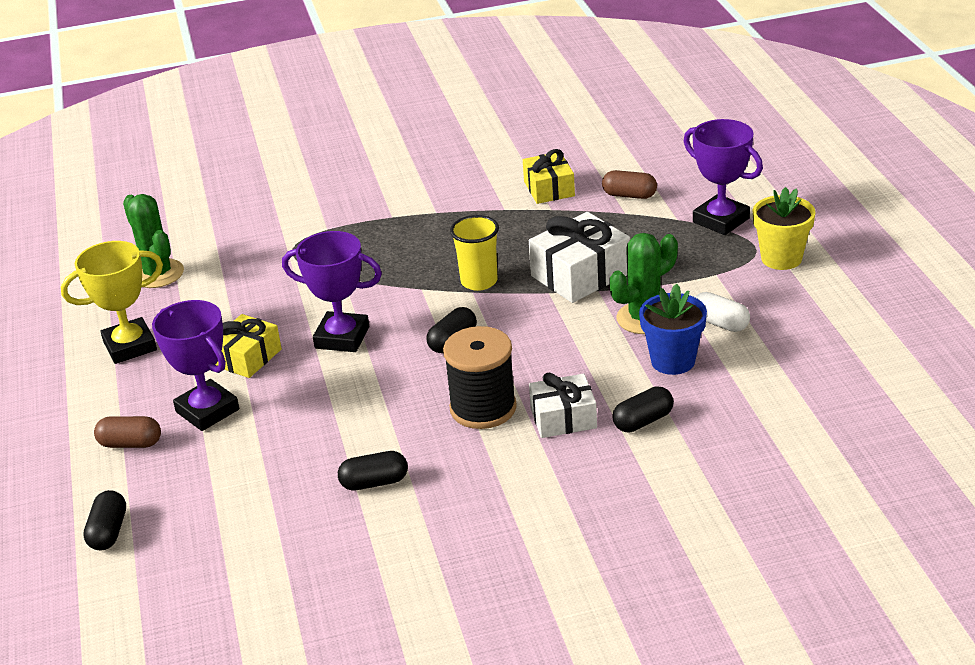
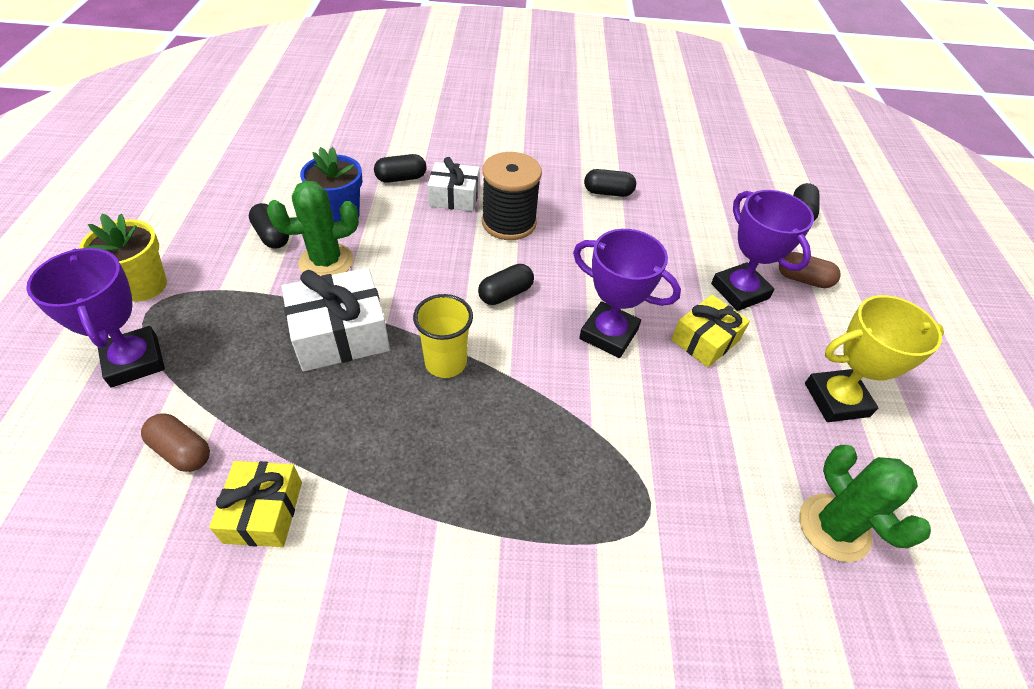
camera: 170 degrees left, 15 degrees up
(720, 323) = (272, 236): white capsule -> black capsule

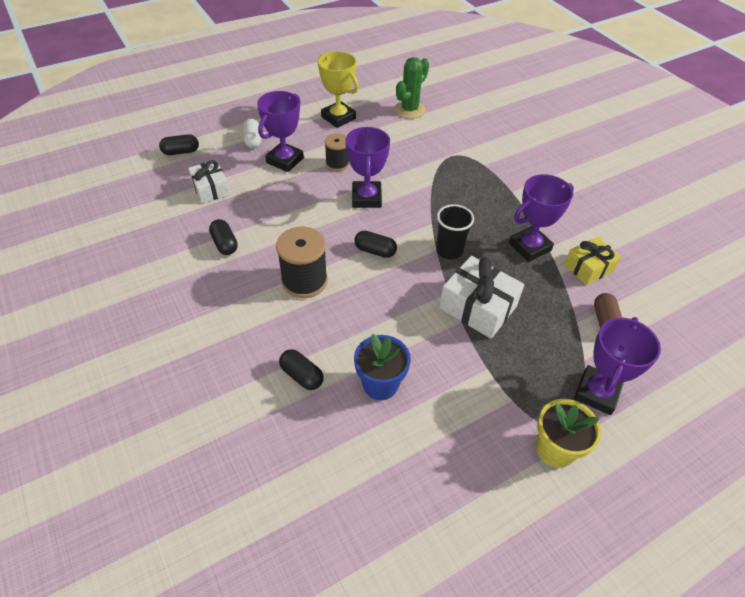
camera: 120 degrees left, 0 degrees up
(272, 236) = (440, 411): black capsule -> none
(326, 262) = (432, 357): green cactus -> none
(370, 462) = (529, 247): none -> purple trophy
(445, 363) = (449, 251): yellow cup -> black cup
(454, 197) = (299, 326): white gift -> white gift (211, 189)
(705, 340) = (337, 163): yellow gift -> black spool
(803, 279) = (253, 140): brown capsule -> white capsule

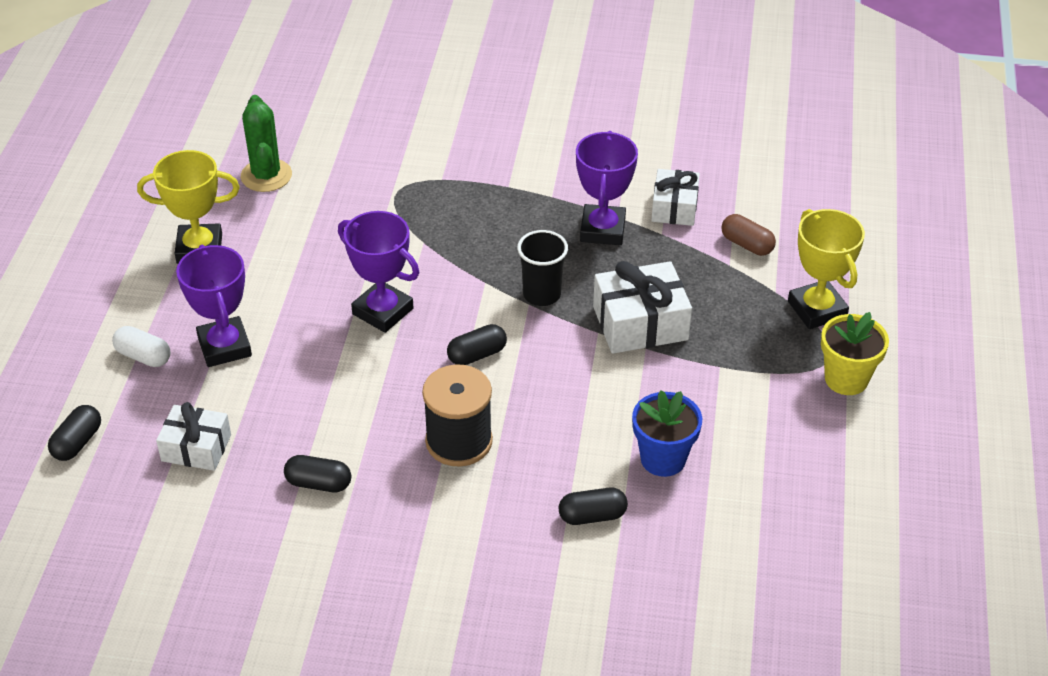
camera: 50 degrees left, 5 degrees down
(337, 163) = (290, 301): black spool -> none
(588, 268) = (674, 207): yellow gift -> white gift
(596, 393) = (817, 309): purple trophy -> yellow trophy

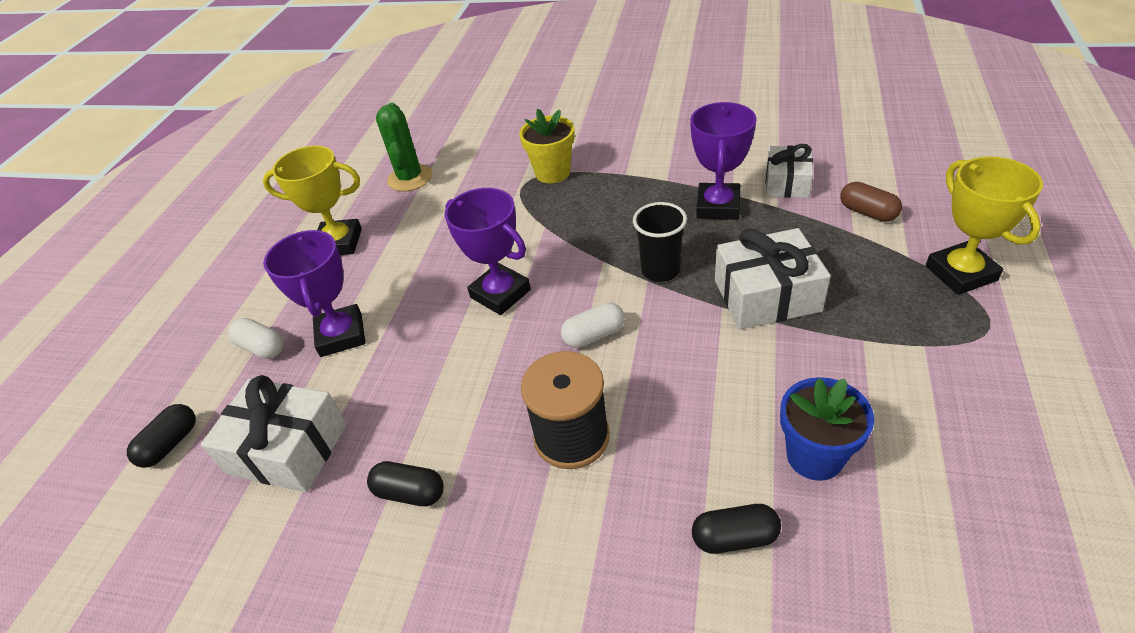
camera: 10 degrees right, 0 degrees up
(196, 448) = (288, 449): white gift -> white gift, size x1.51
(477, 355) = (594, 335): black capsule -> white capsule
(846, 379) = (1019, 350): yellow flower pot -> yellow flower pot (552, 173)

